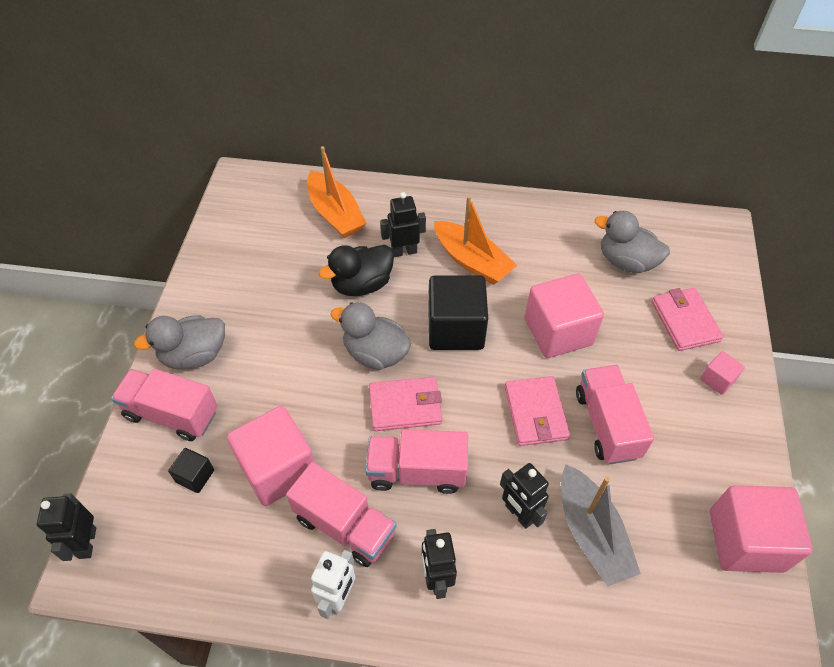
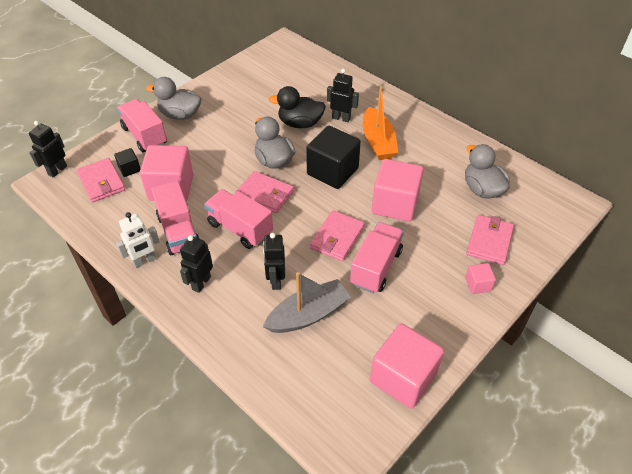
camera: 35 degrees right, 5 degrees down
(172, 520) = (101, 182): none -> pink wallet
(335, 214) = (320, 81): orange boat -> none
(591, 533) = (308, 314): grey boat -> grey boat turned 135 degrees counterclockwise

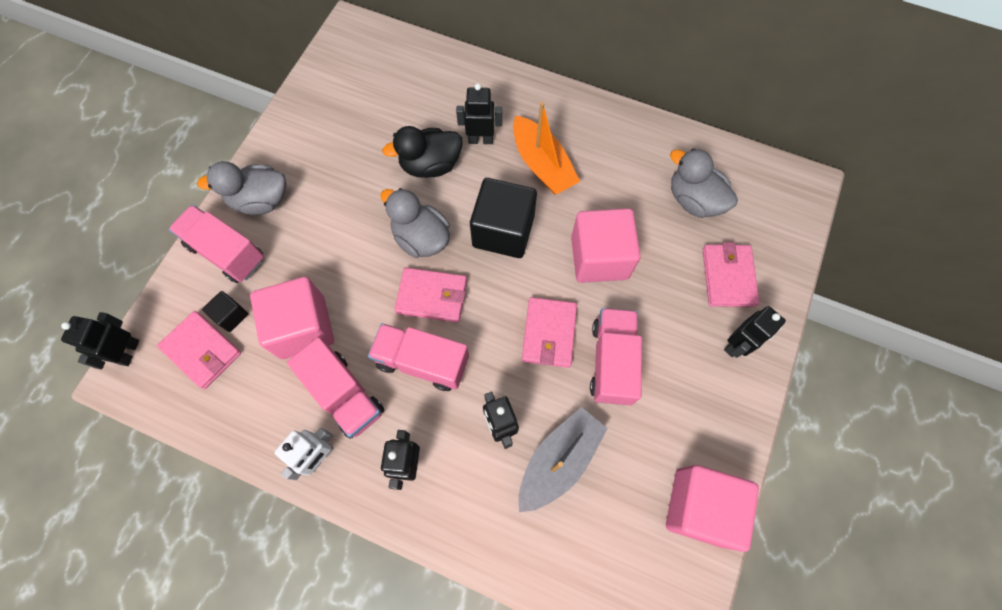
camera: 20 degrees left, 20 degrees up
(478, 284) = (736, 345): pink cube -> black robot

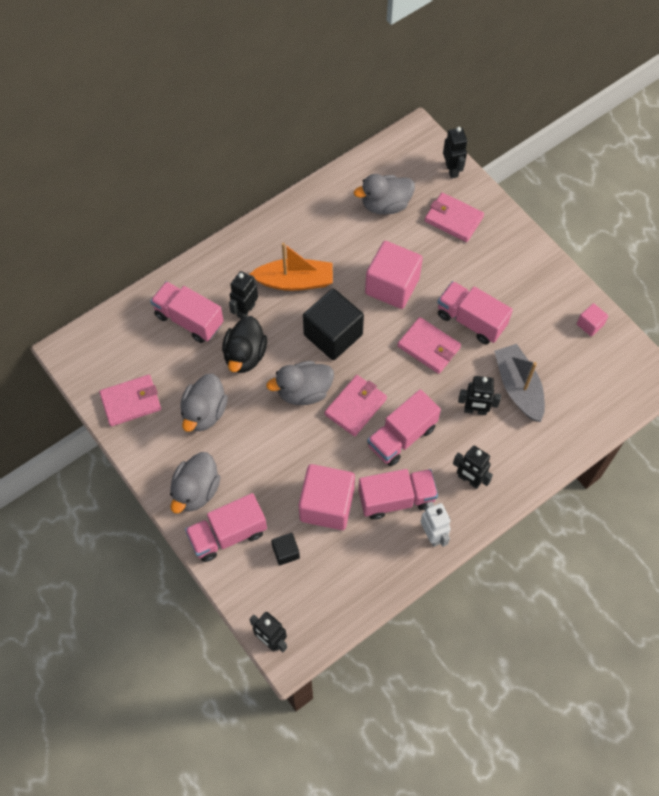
camera: 60 degrees left, 5 degrees down
(202, 351) = (303, 584): pink wallet -> pink wallet (131, 402)
(348, 164) = (204, 412): none -> grey duck
(440, 99) = (189, 320): none -> pink truck
(699, 507) = (590, 324): pink cube -> pink cube, size x0.47
(736, 345) = (501, 243): black robot -> black robot (452, 170)

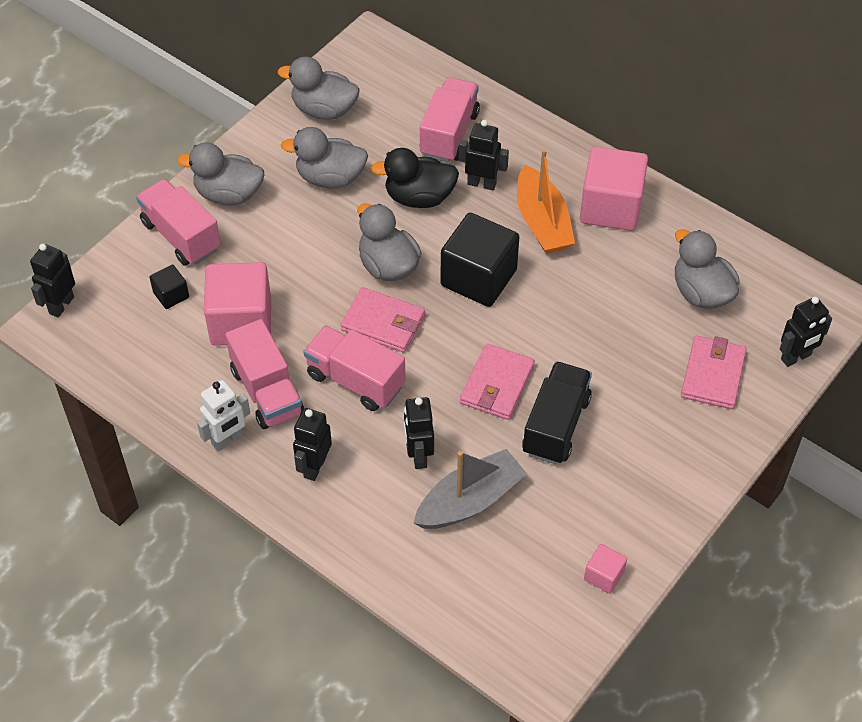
camera: 75 degrees right, 10 degrees down
(131, 402) = (324, 110): pink wallet -> grey duck
(392, 286) = (575, 325): pink cube -> pink cube (610, 207)
(471, 320) = (555, 425): pink truck -> black truck

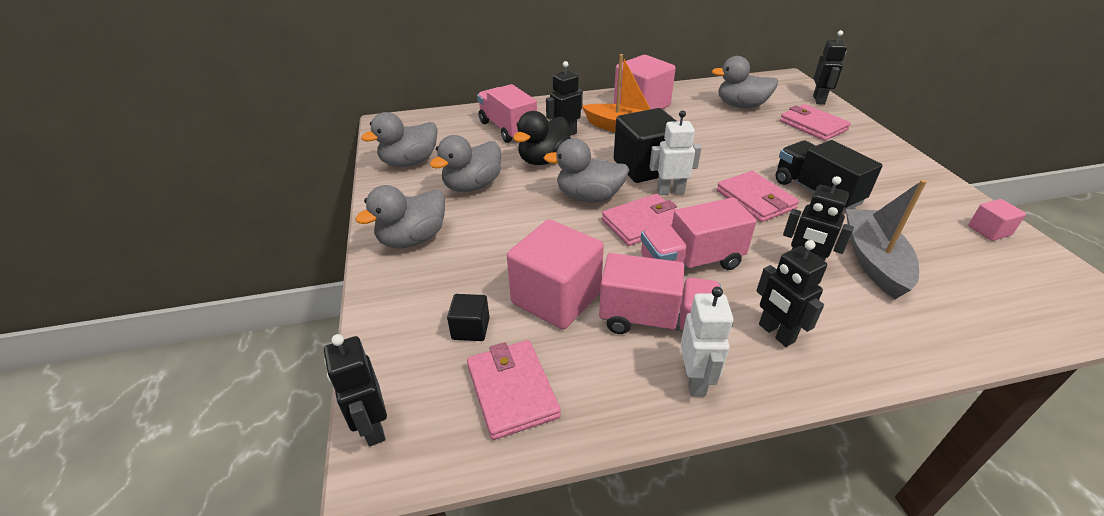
camera: 50 degrees left, 15 degrees down
(140, 351) = (512, 390): none -> pink wallet
(181, 236) = (414, 287): pink truck -> none
(452, 317) = (670, 191): none -> white robot

